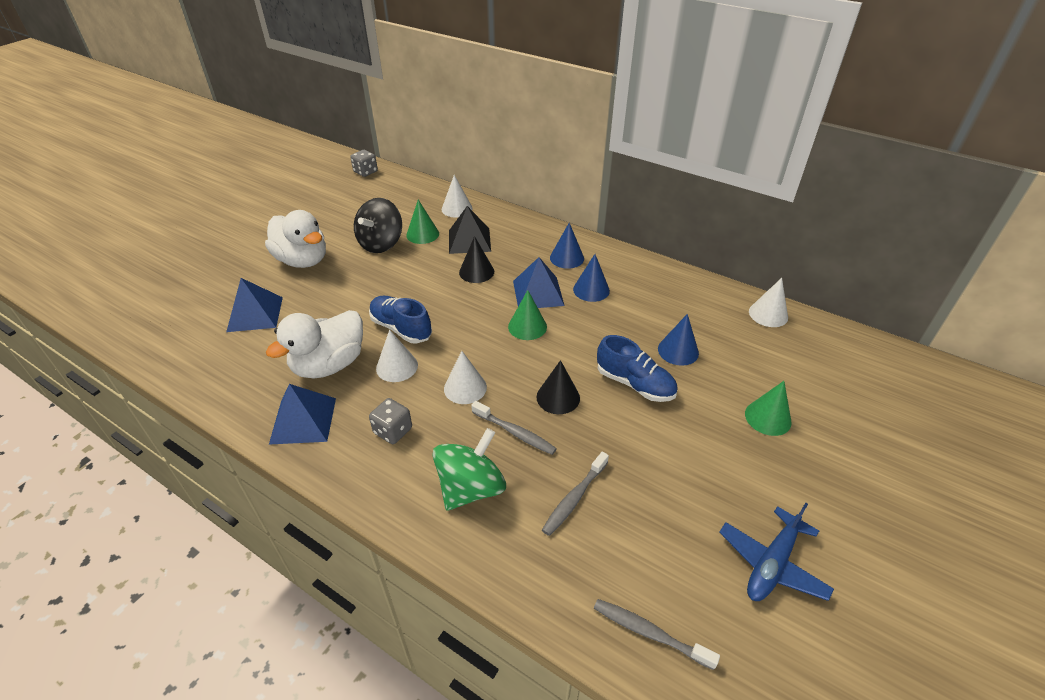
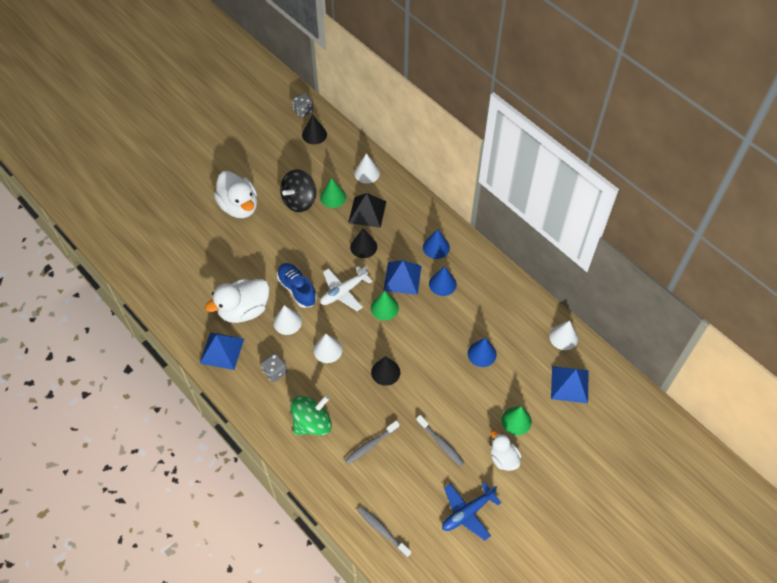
camera: 15 degrees right, 15 degrees up
(255, 314) = (200, 253): blue pyramid -> blue pyramid (569, 384)
(384, 187) = (314, 134): none -> black cone
(466, 320) = (343, 292): none -> white plane
(515, 433) = (349, 392): grey toothbrush -> grey toothbrush (441, 443)
(634, 384) = (440, 374): blue shoe -> none
(779, 470) = (503, 458): none -> white duck

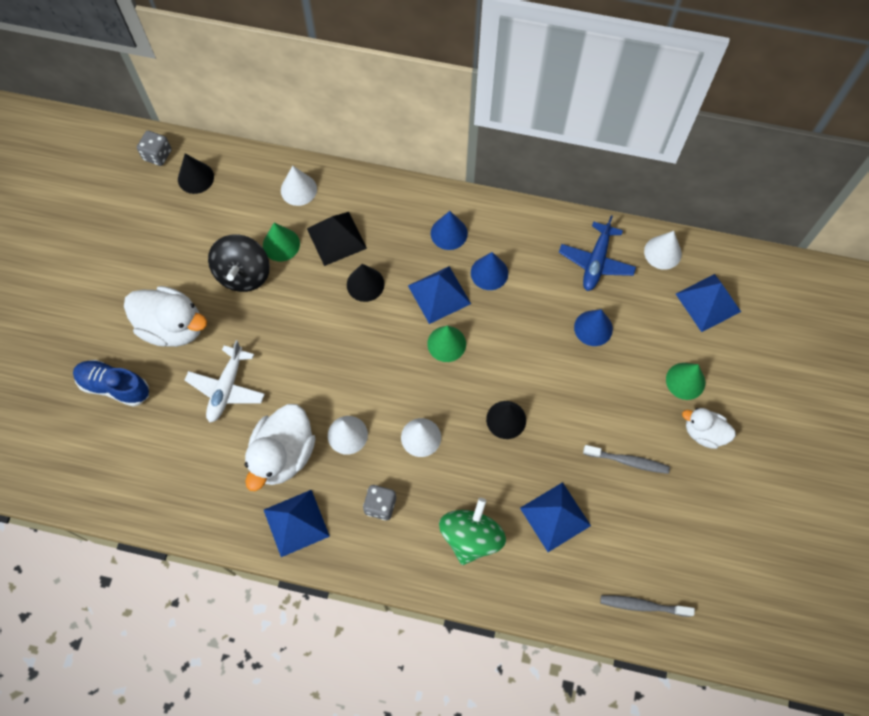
camera: 35 degrees left, 10 degrees up
(297, 289) = (327, 387): blue shoe -> blue shoe (114, 386)
(343, 292) = (385, 354): white plane -> white plane (227, 388)
(370, 445) = (555, 517): grey toothbrush -> blue pyramid
(467, 513) = (713, 520): blue plane -> blue plane (596, 262)

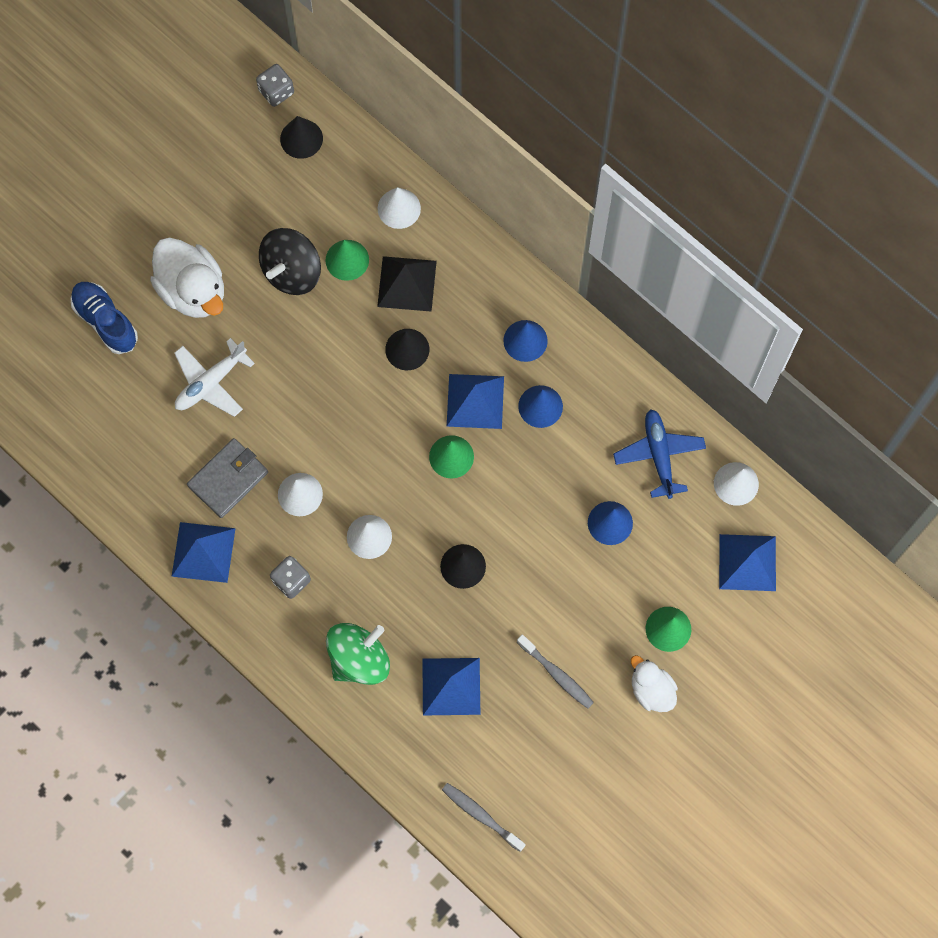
camera: 30 degrees right, 5 degrees up
(283, 454) = (228, 479): white duck -> grey wallet
(596, 262) = (659, 455): blue plane -> blue plane turned 120 degrees clockwise

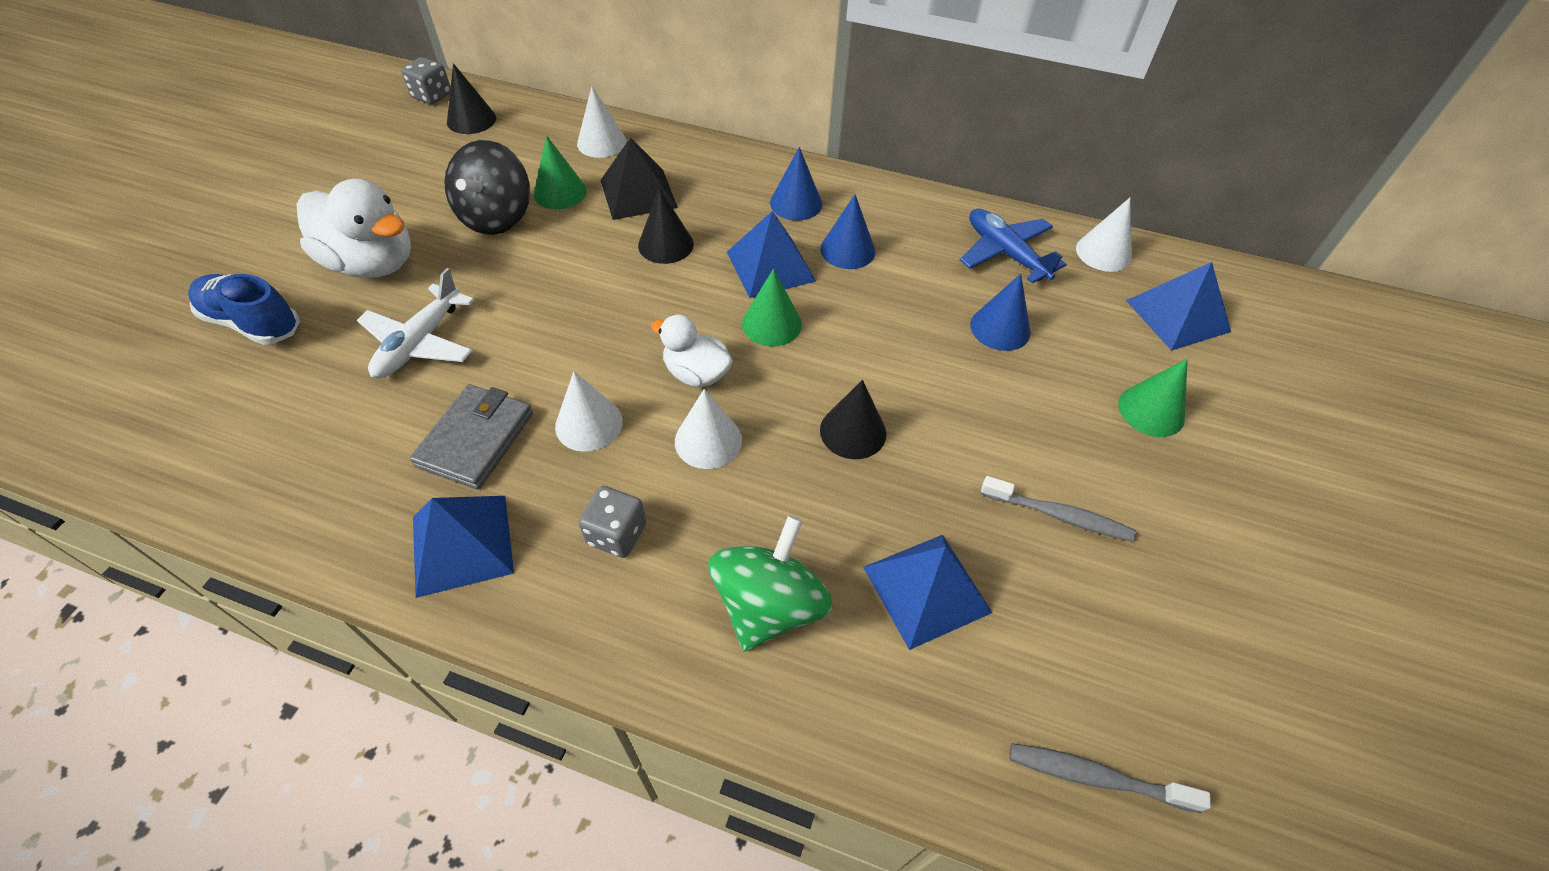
camera: 25 degrees left, 20 degrees down
(651, 690) = (1190, 487): white duck -> white duck (696, 373)

